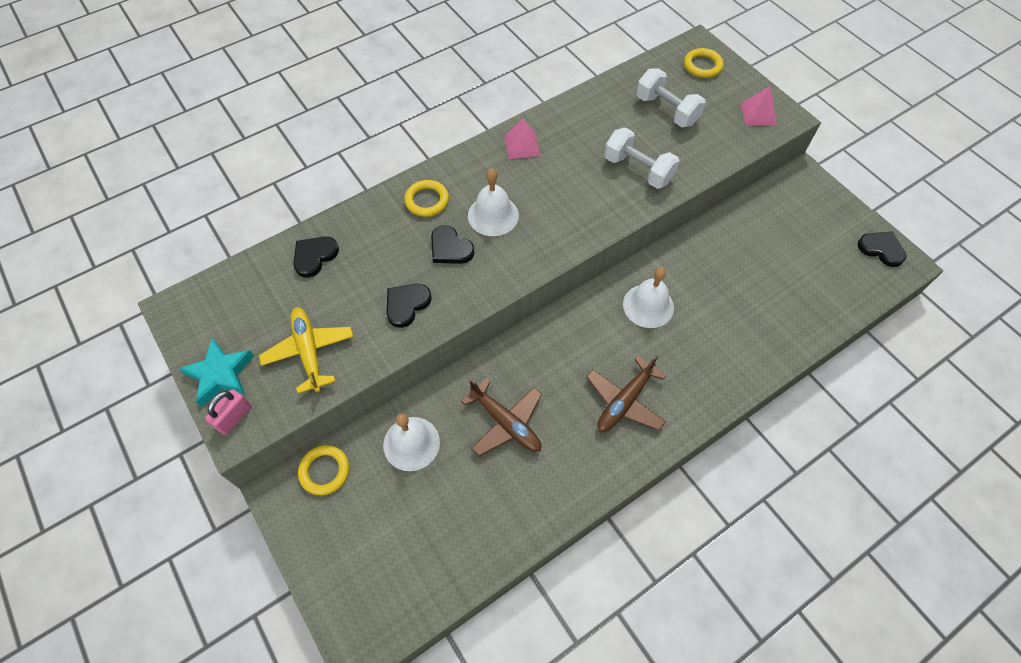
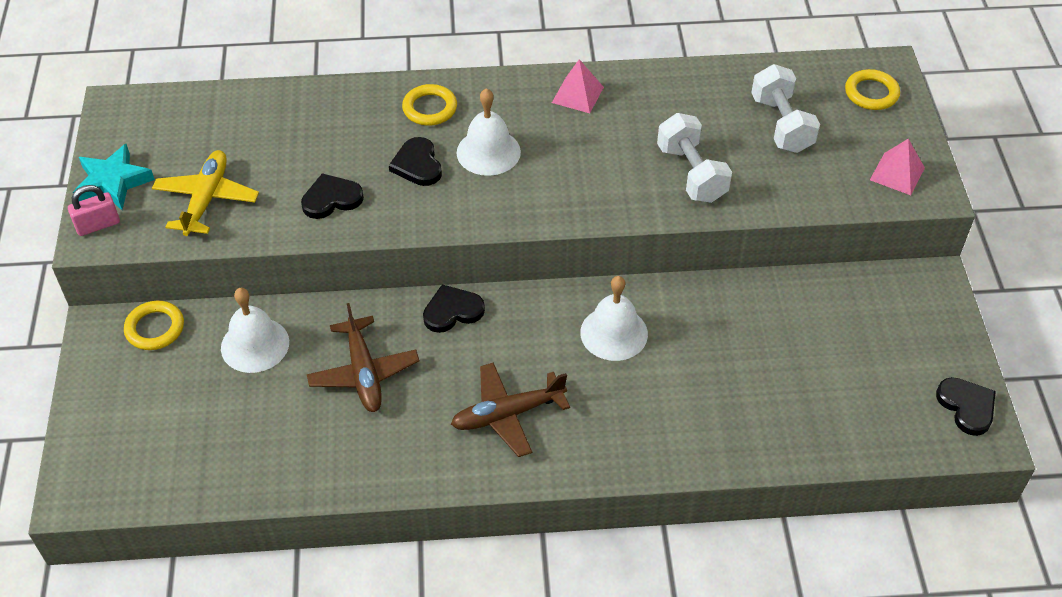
camera: 30 degrees right, 10 degrees down
(314, 256) = (276, 114): black heart -> black heart (452, 311)

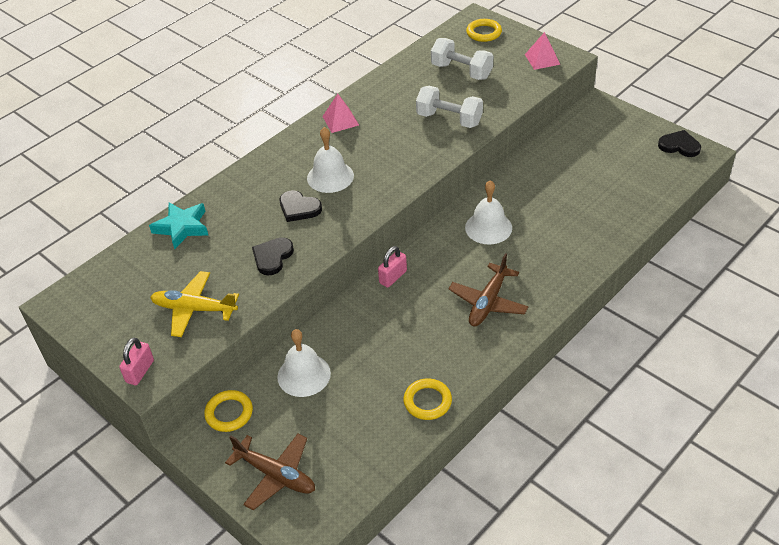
camera: 40 degrees left, 5 degrees down
(113, 182) = (117, 343): turquoise star -> turquoise star (182, 227)
(206, 199) = (194, 309): yellow plane -> yellow plane turned 45 degrees counterclockwise
(364, 373) = (386, 341): brown plane -> brown plane (276, 475)
(430, 108) = (266, 177): yellow ring -> yellow ring (427, 401)
(452, 311) = (393, 277): black heart -> pink padlock

